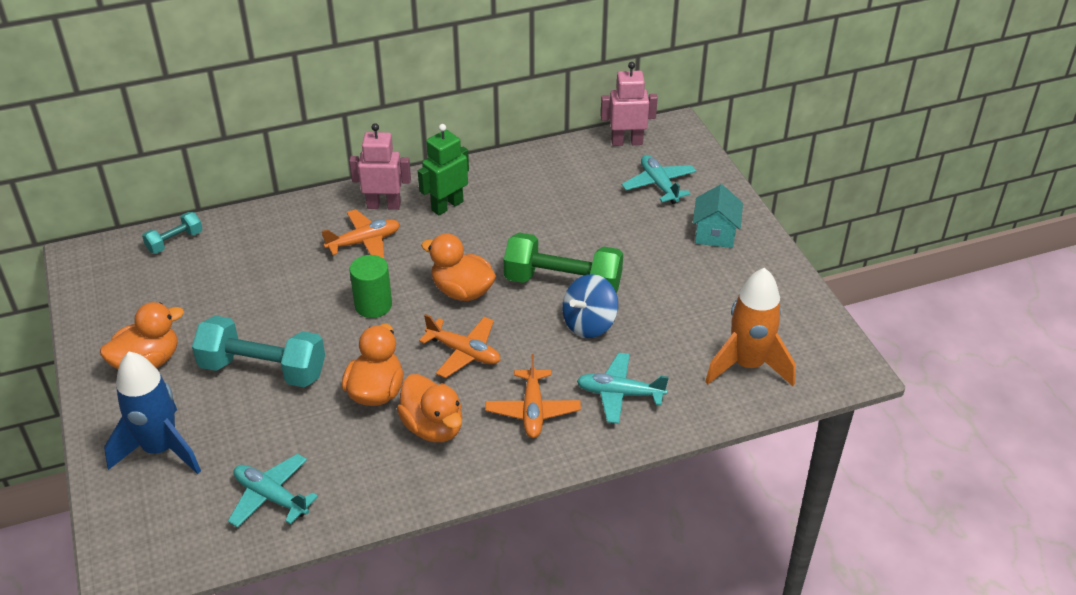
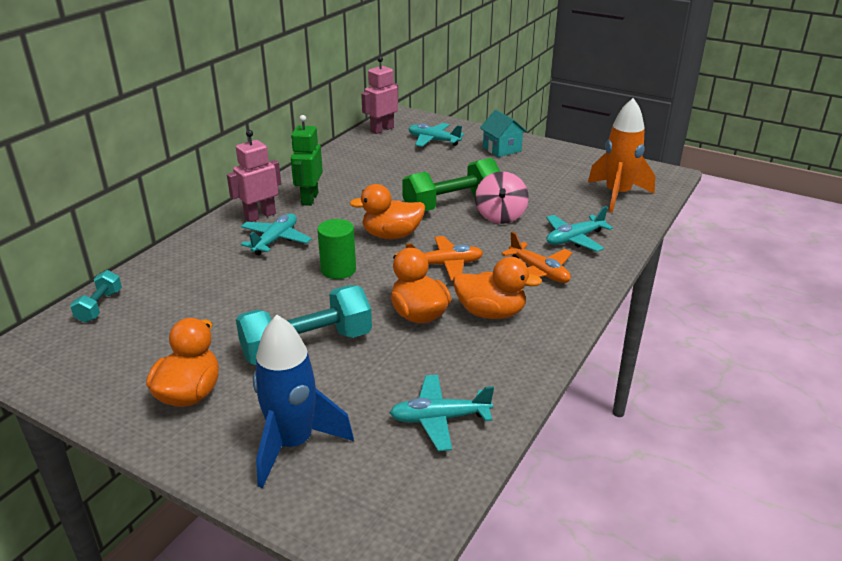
camera: 40 degrees left, 10 degrees down
(364, 242) = (275, 240): orange plane -> turquoise plane
(589, 324) = (500, 216): blue spinning top -> pink spinning top

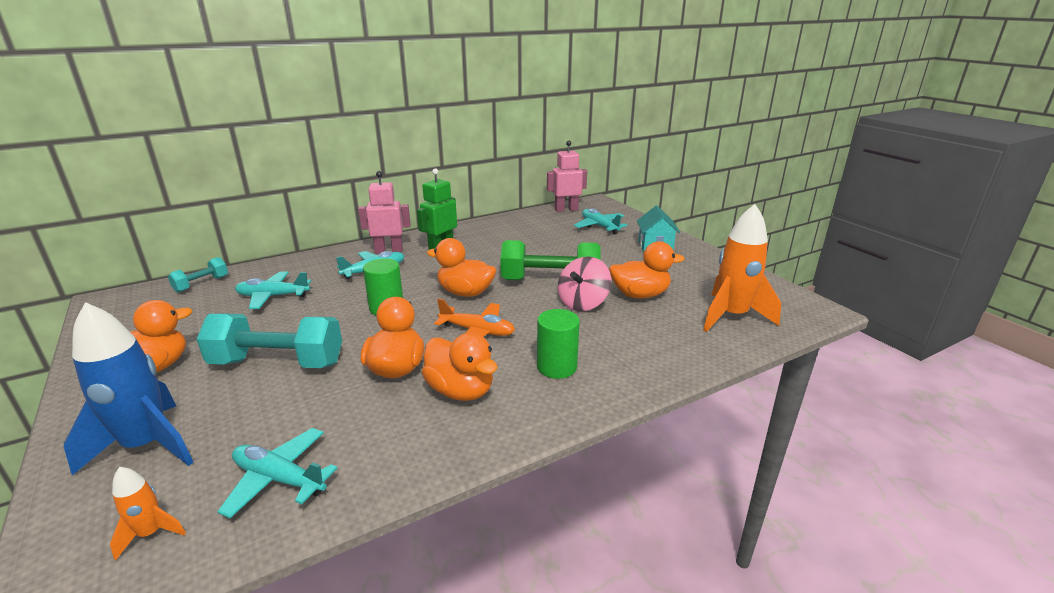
camera: 30 degrees right, 5 degrees down
(396, 487) = (151, 533): none -> orange rocket
(535, 196) = (640, 295): none -> orange duck
(539, 272) = (557, 367): orange plane -> green cylinder
(574, 239) = (632, 346): turquoise plane -> turquoise plane (273, 296)

